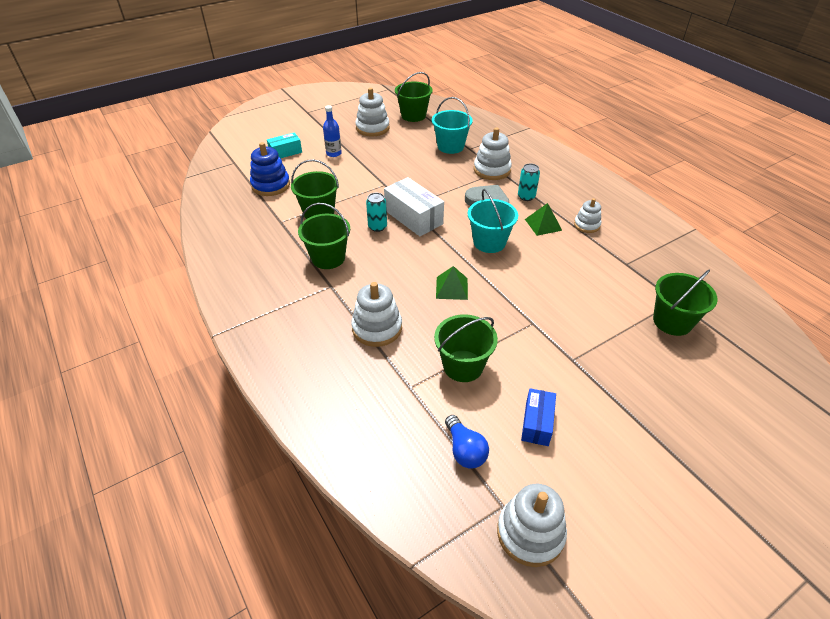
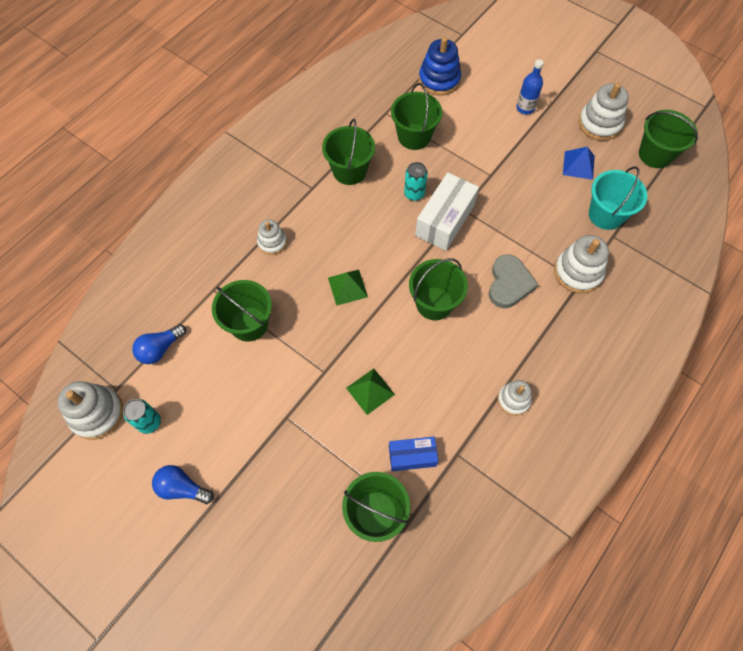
camera: 70 degrees right, 20 degrees up
(285, 152) = (503, 66): turquoise box -> none
(377, 328) = (272, 242): white stacking toy -> white stacking toy, size x0.62
(402, 145) = (578, 165): none -> blue pyramid
(489, 242) = (434, 303): turquoise bucket -> green bucket
(526, 197) = (539, 322): turquoise can -> turquoise can (149, 422)
(537, 423) = (201, 399): blue box -> blue box (412, 456)
(543, 224) = (492, 351): green pyramid -> green pyramid (370, 391)
(635, 461) = (182, 488): none -> blue light bulb

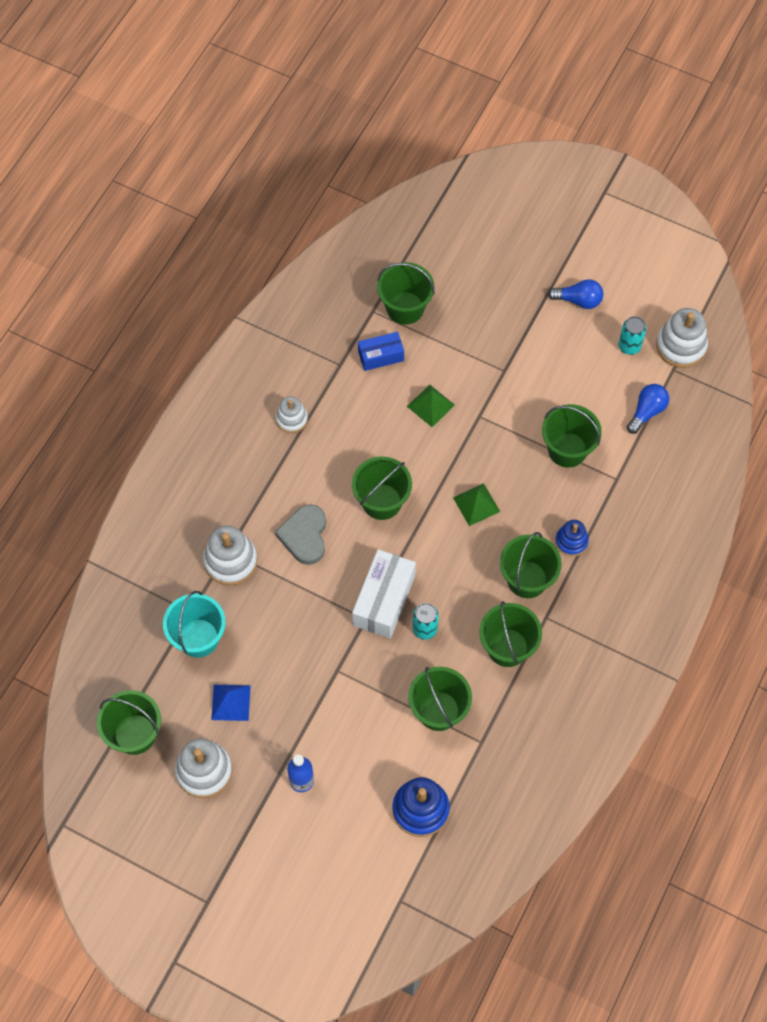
camera: 170 degrees right, 0 degrees up
(272, 242) = (571, 541): white stacking toy -> blue stacking toy
(319, 218) = (527, 579): none -> green bucket

